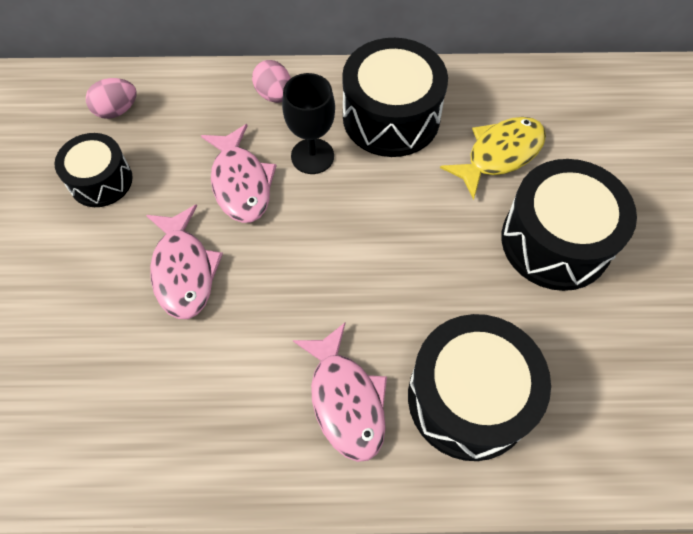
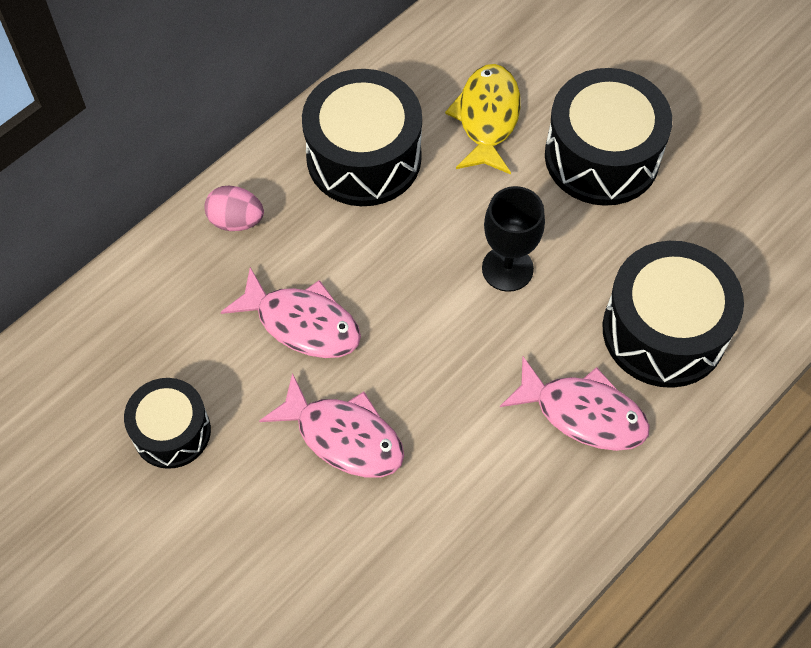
camera: 45 degrees left, 0 degrees up
(117, 110) = (102, 358): pink egg -> none
(312, 156) = (336, 248): black goblet -> black goblet (507, 268)

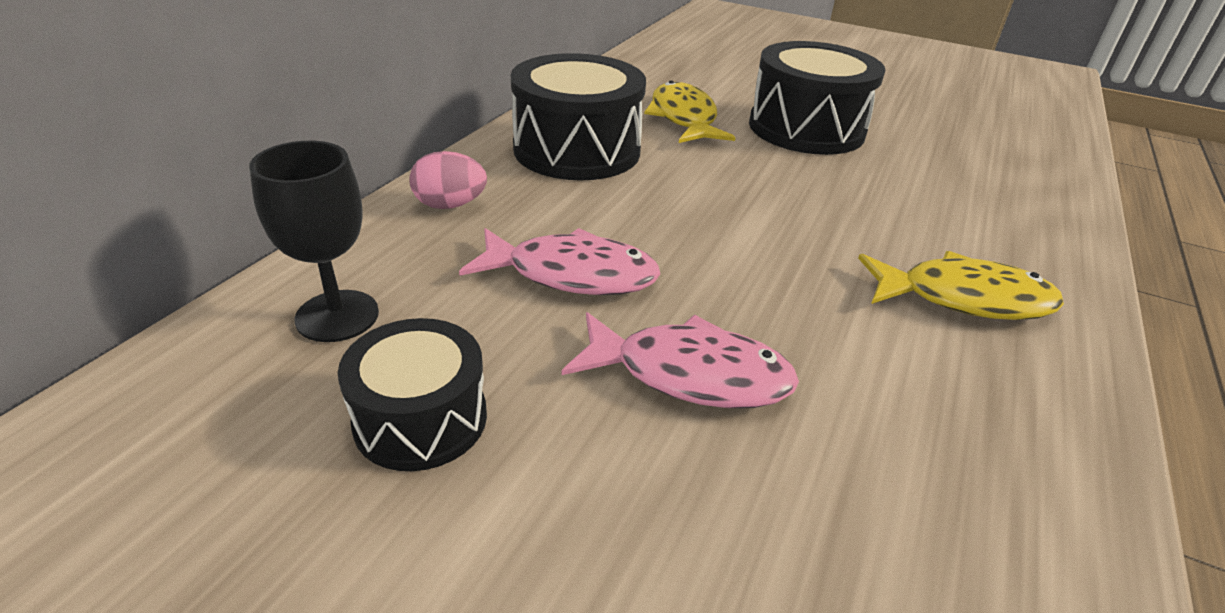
camera: 20 degrees left, 25 degrees down
(507, 268) = (780, 202): black goblet -> black goblet (337, 316)
(583, 413) = (963, 298): pink fish -> yellow fish
(664, 331) = (976, 223): black drum -> none

